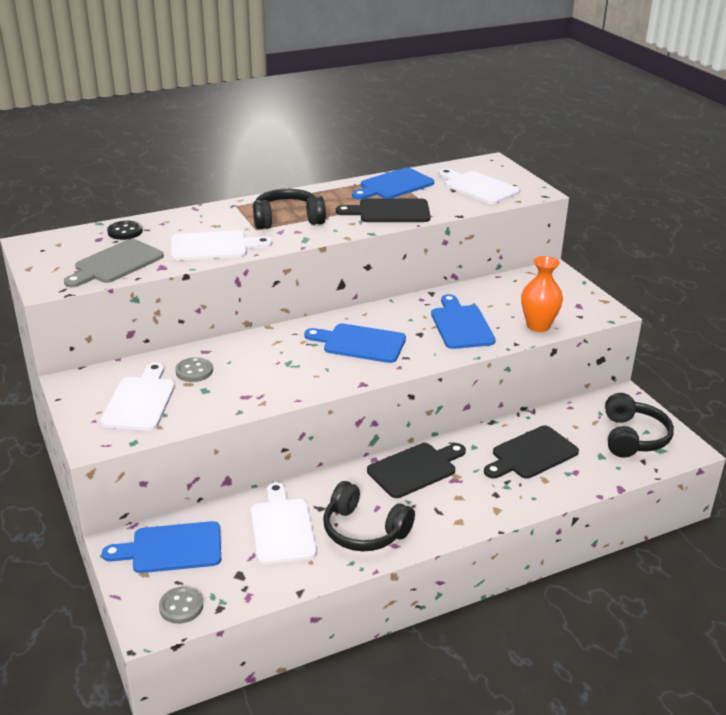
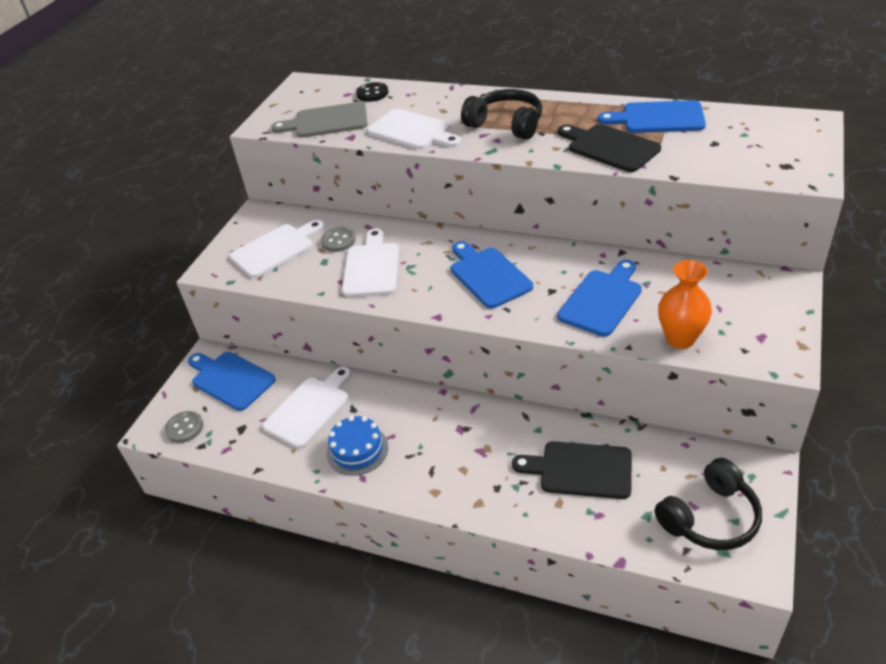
camera: 50 degrees right, 10 degrees up
(364, 531) = (357, 450): black headphones -> blue cake
(415, 469) = (462, 420): black cutting board -> none
(478, 187) = (747, 149): white cutting board -> white cutting board (371, 267)

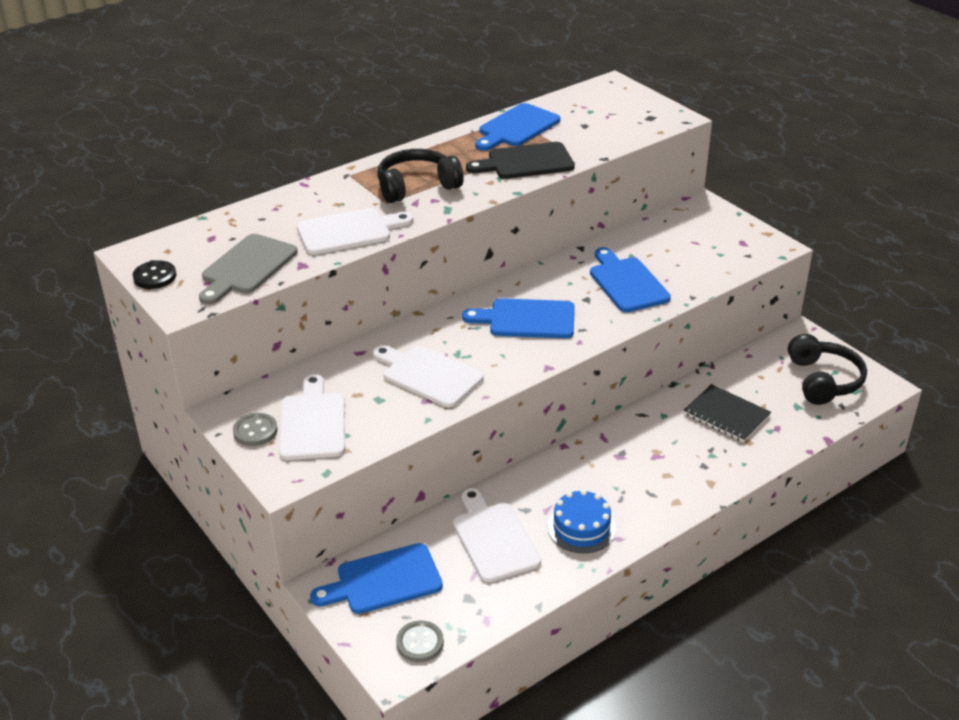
camera: 60 degrees left, 5 degrees down
(338, 241) = (357, 378): grey button -> grey button (255, 431)
(372, 93) = (237, 225): black button -> black button (155, 276)
(580, 470) = (726, 415): black cutting board -> black notebook
(680, 339) = (708, 273): orange vase -> none

